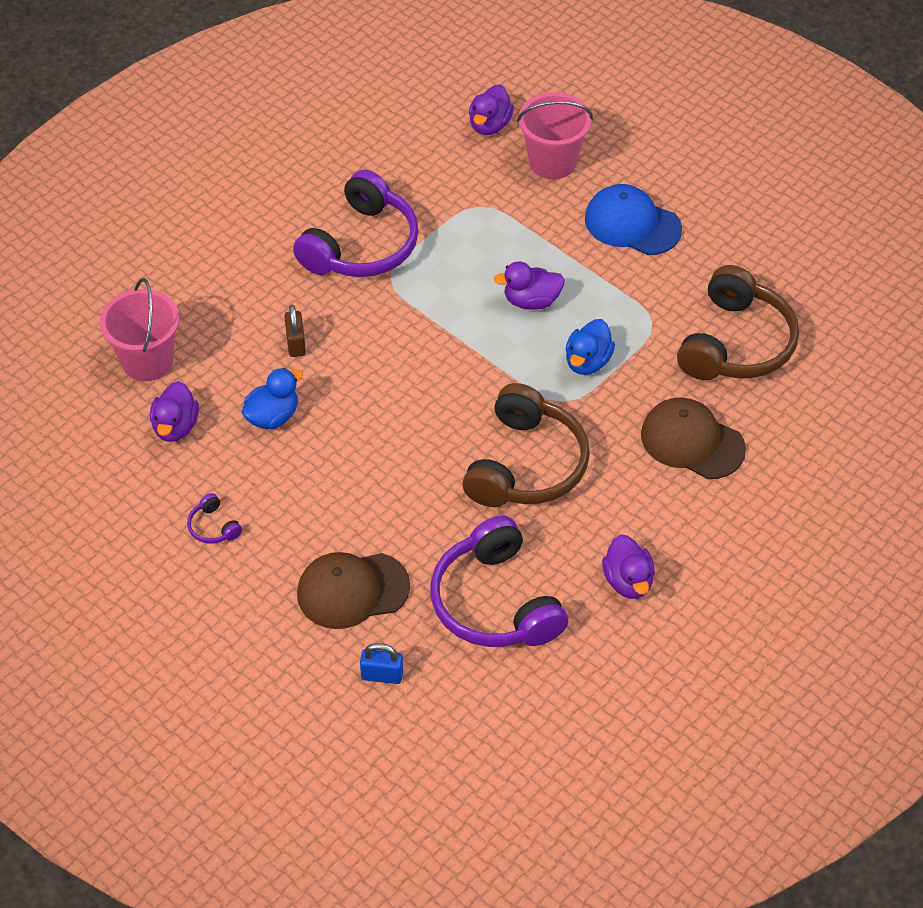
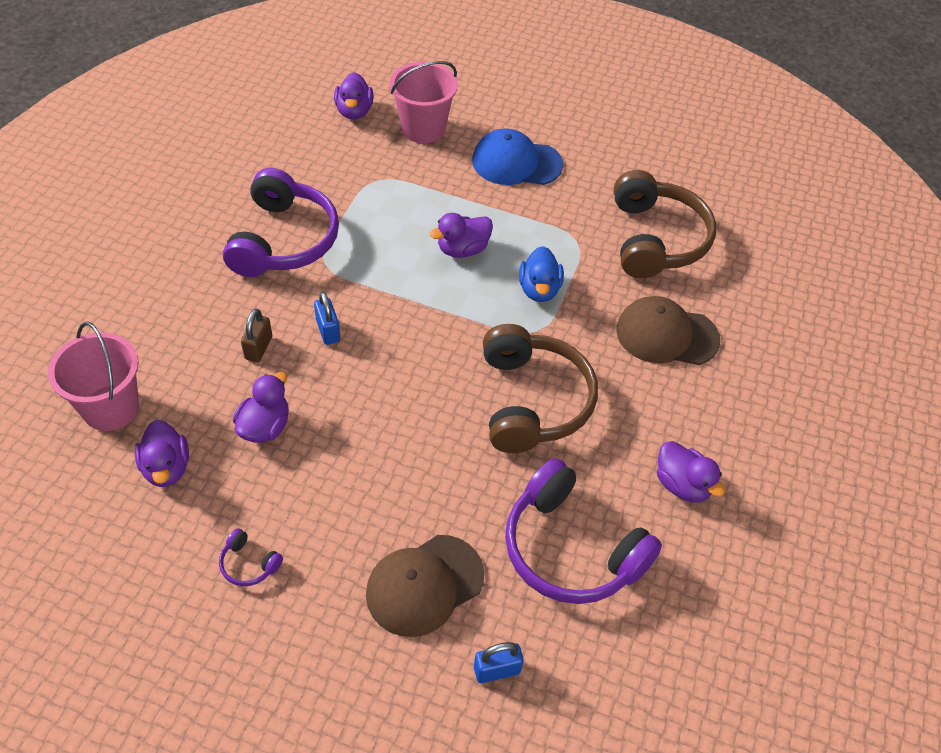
camera: 25 degrees left, 0 degrees up
(273, 416) = (265, 427): blue duck -> purple duck
(296, 343) = (258, 348): brown padlock -> brown padlock turned 45 degrees clockwise
(365, 345) = (328, 331): none -> blue padlock

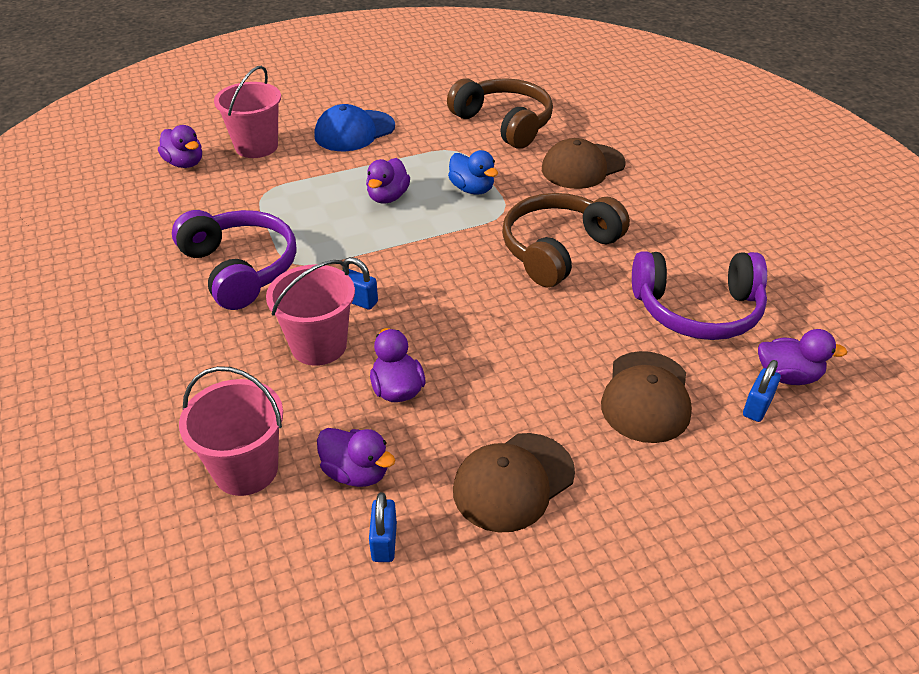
camera: 40 degrees left, 10 degrees down
(124, 532) = (384, 542): none -> blue padlock
(248, 564) = (513, 482): purple headphones -> brown cap
(258, 348) = (319, 345): brown padlock -> pink bucket
(533, 401) = (557, 249): brown headphones -> brown headphones turned 90 degrees counterclockwise
(682, 485) = (704, 234): purple duck -> purple duck (788, 376)

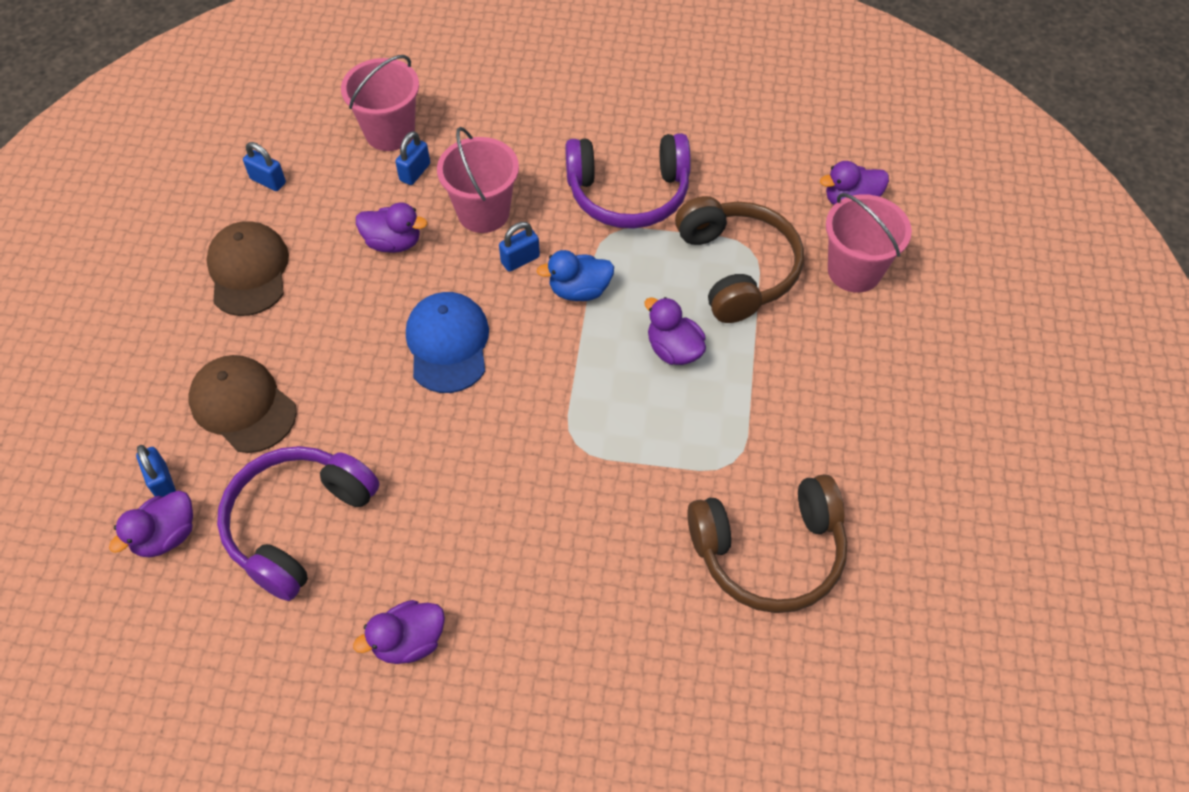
camera: 120 degrees right, 15 degrees up
(295, 418) = (415, 172): none -> blue padlock
(354, 131) = (839, 375): blue cap -> blue cap (448, 344)
(356, 472) = (335, 188): purple duck -> purple duck (409, 641)
(472, 189) = (639, 436): blue duck -> blue duck (579, 290)
(557, 249) = (476, 457): brown headphones -> brown headphones (737, 269)
(582, 166) = (611, 583): brown cap -> none

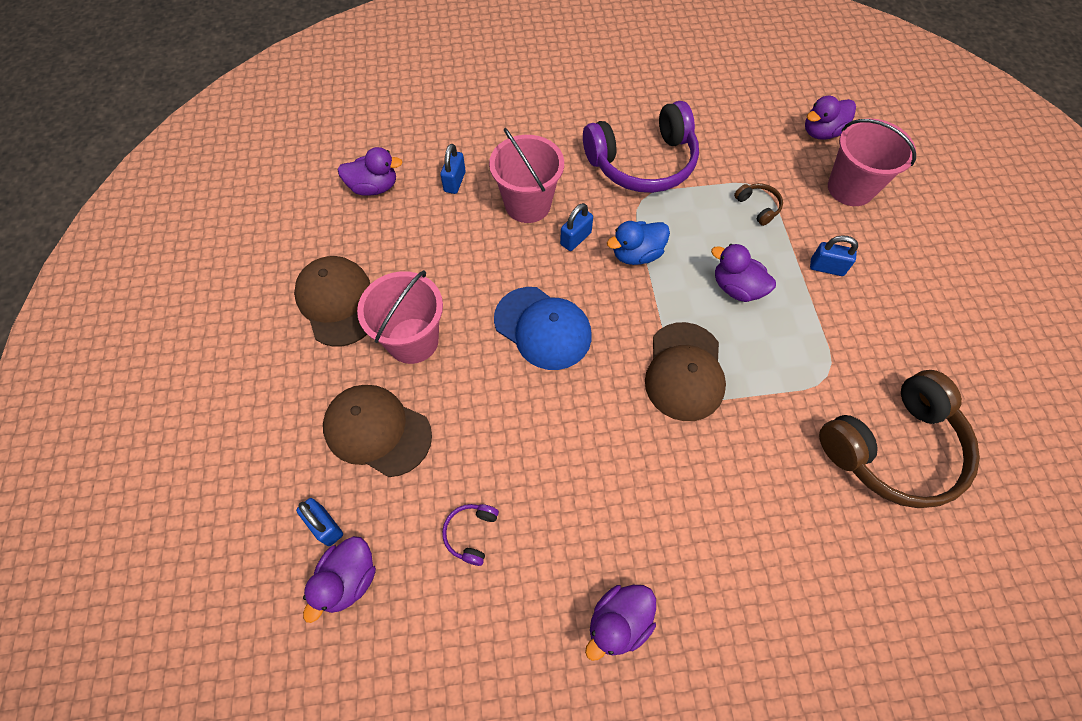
camera: 15 degrees left, 5 degrees up
(268, 181) = (326, 216): blue padlock -> blue padlock (826, 267)
(298, 524) = (471, 533): purple headphones -> purple headphones, size x0.40
(390, 132) = (419, 152): pink bucket -> pink bucket (413, 340)
(393, 242) = (459, 247): purple duck -> purple duck (374, 187)
(448, 344) = (543, 328): blue cap -> blue cap turned 150 degrees clockwise
(579, 422) = (684, 371): none -> brown cap
(737, 269) = (758, 207): brown headphones -> brown headphones, size x0.40

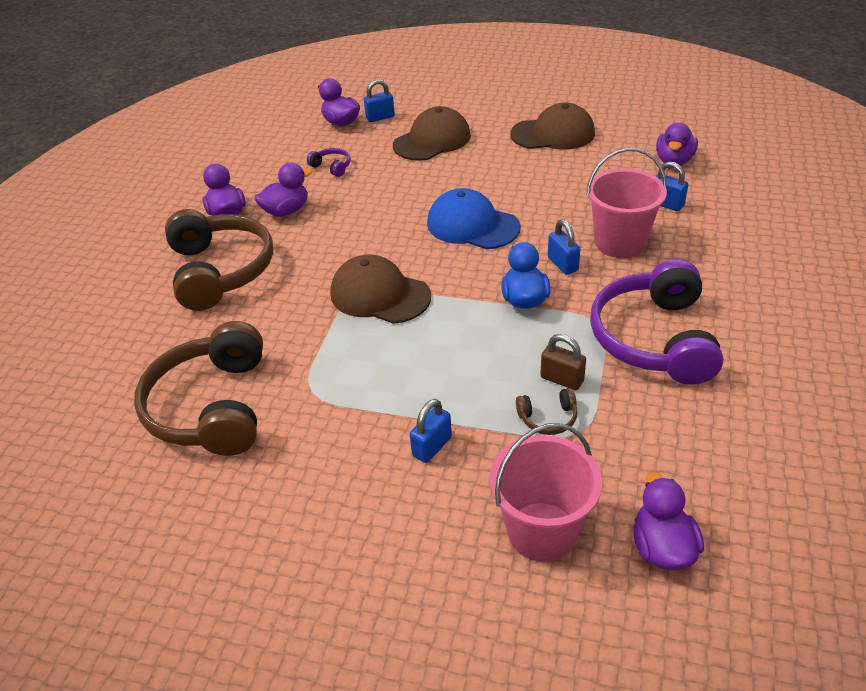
camera: 115 degrees right, 20 degrees down
(413, 340) = (498, 162): pink bucket -> none
(543, 328) = (472, 225): blue cap -> blue cap turned 60 degrees clockwise
(715, 207) = (562, 379): none -> brown padlock
(724, 559) = (221, 271): none -> brown headphones
(736, 288) = (446, 359): purple duck -> purple duck (286, 211)

